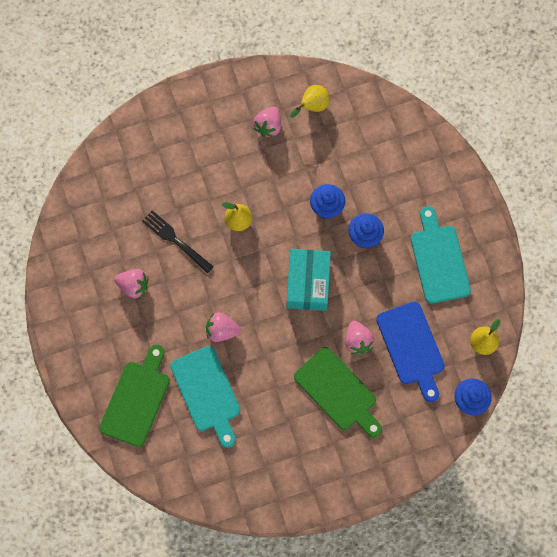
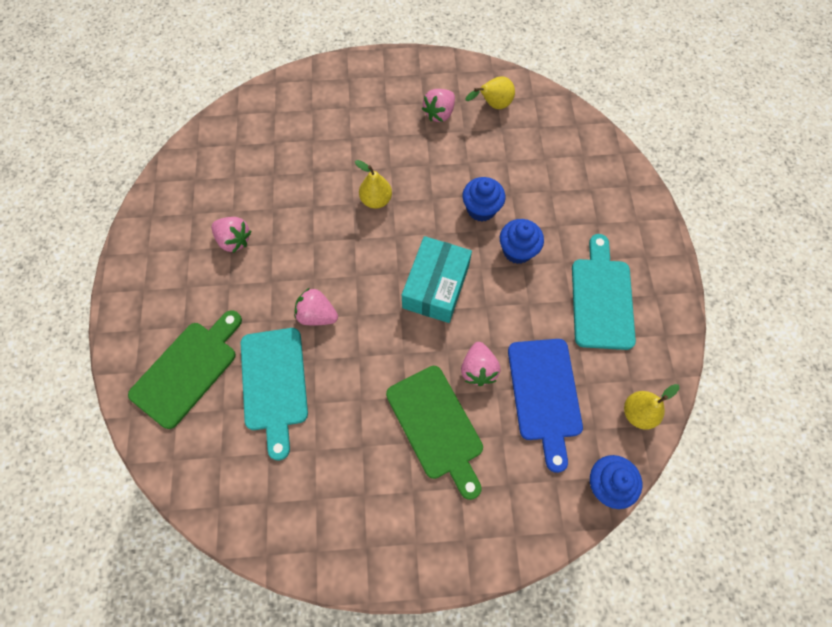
camera: 15 degrees right, 5 degrees down
(175, 240) = (299, 203): black fork -> none

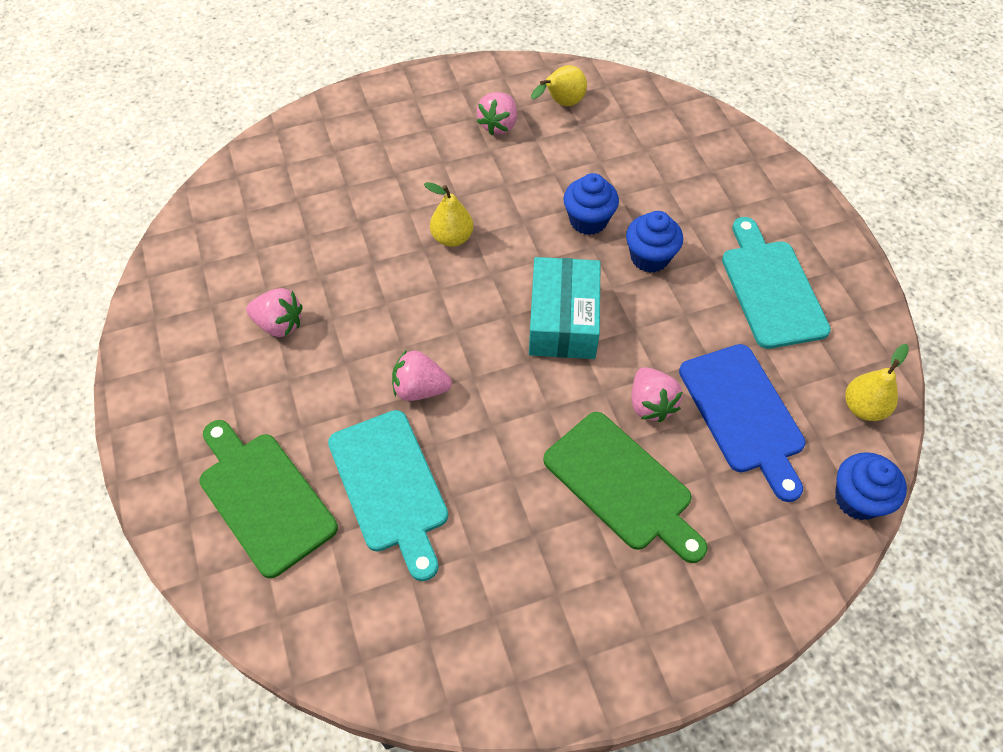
camera: 15 degrees left, 10 degrees down
(187, 370) = (264, 498): green cutting board -> green cutting board turned 60 degrees counterclockwise

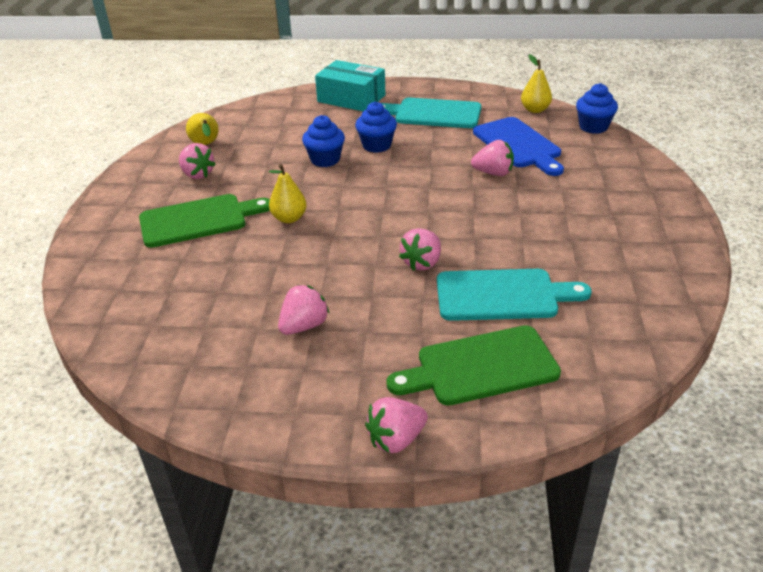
camera: 65 degrees left, 20 degrees down
(147, 456) = (396, 439): none -> pink strawberry
(563, 320) = (404, 189): turquoise box -> turquoise box (351, 98)
(621, 484) = (548, 197): green cutting board -> green cutting board (198, 220)
(743, 413) = (518, 145): blue cutting board -> blue cutting board turned 60 degrees clockwise

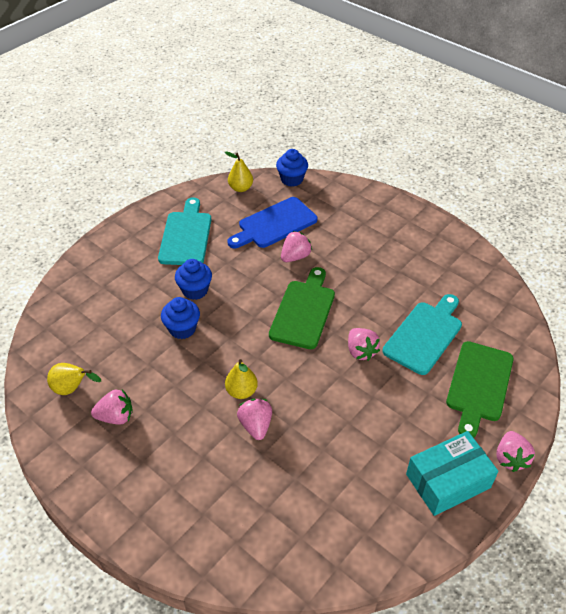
camera: 55 degrees left, 10 degrees up
(198, 220) = (188, 448): green cutting board -> green cutting board (303, 311)
(304, 326) = (375, 448): pink strawberry -> pink strawberry (256, 425)
(351, 98) = (107, 263): turquoise box -> turquoise box (448, 481)
(433, 114) = (186, 236): turquoise cutting board -> turquoise cutting board turned 135 degrees clockwise
(518, 145) = (275, 224): blue cutting board -> blue cutting board turned 135 degrees clockwise

